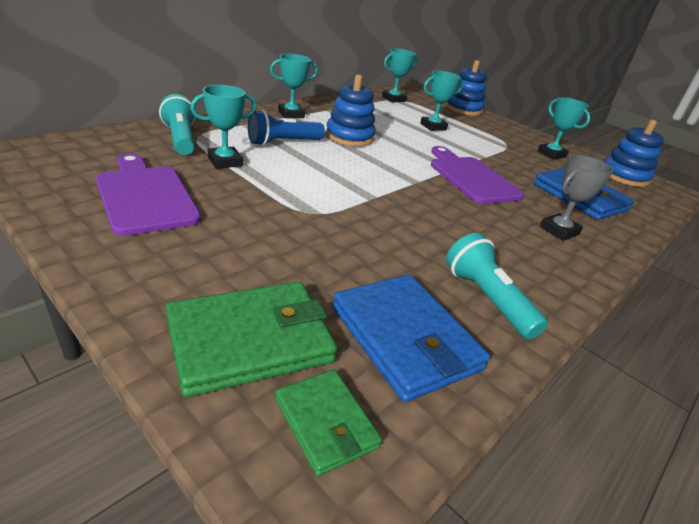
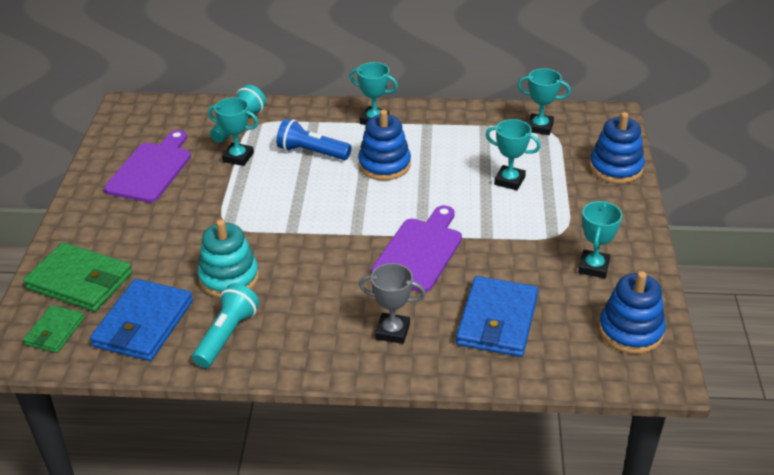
camera: 55 degrees right, 5 degrees up
(395, 252) = (229, 278): none -> turquoise stacking toy

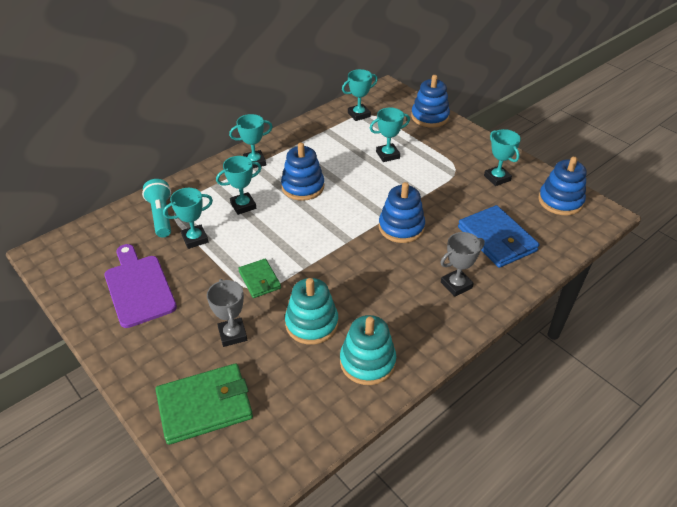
camera: 45 degrees left, 5 degrees up
(55, 331) = (242, 457): green wallet -> green wallet (259, 280)
(143, 324) = (300, 398): blue wallet -> none
(164, 246) = (232, 334): none -> grey trophy
(227, 335) = (367, 362): turquoise flashlight -> turquoise stacking toy
(311, 152) = (243, 206): blue flashlight -> turquoise trophy
(419, 252) = (401, 227): purple cutting board -> blue stacking toy

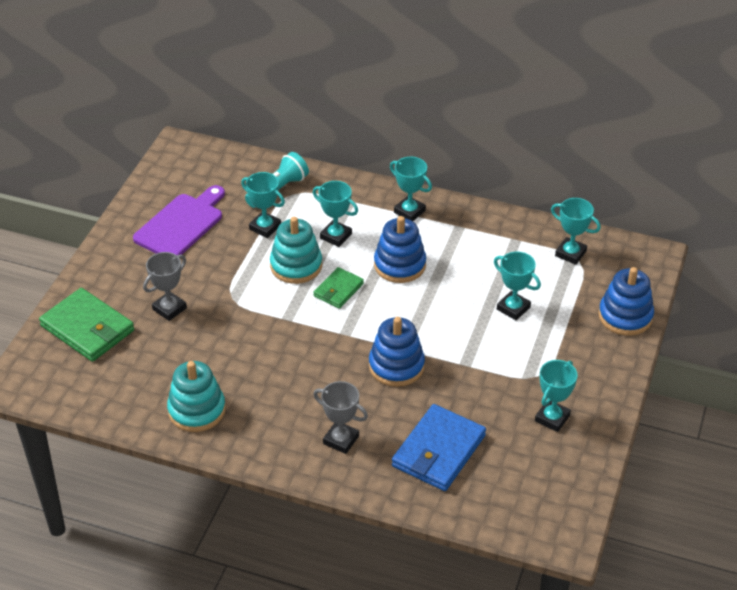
camera: 60 degrees right, 0 degrees up
(259, 280) = (244, 295): green wallet -> green wallet (338, 290)
(311, 323) = (216, 354): turquoise stacking toy -> turquoise stacking toy (296, 266)
(560, 201) = (556, 490): blue stacking toy -> none

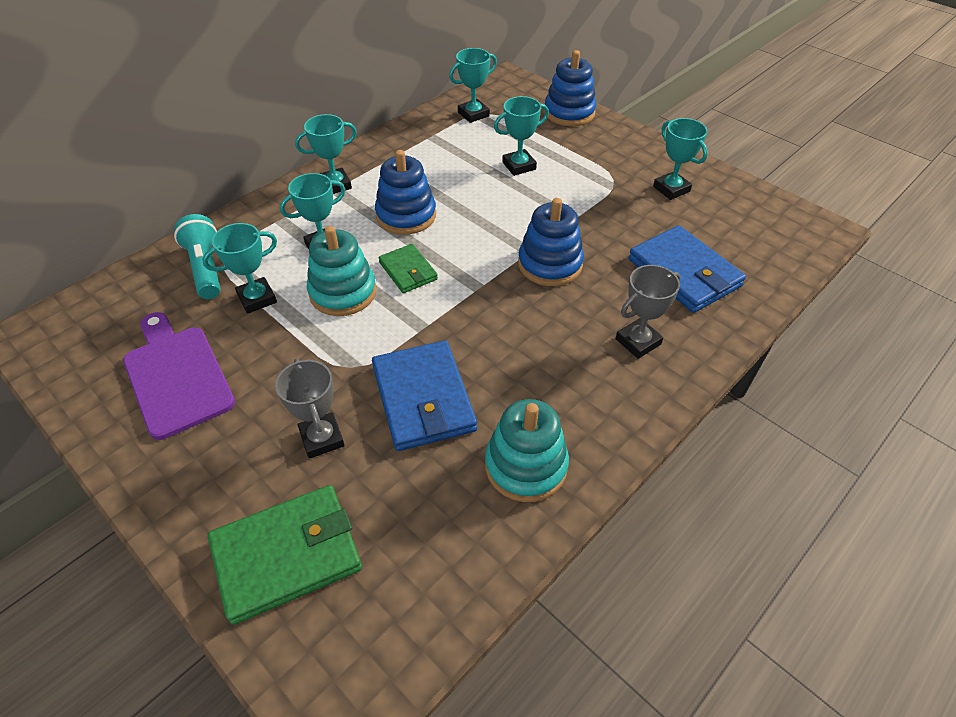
camera: 65 degrees left, 5 degrees up
(224, 343) = (423, 398): none -> blue wallet

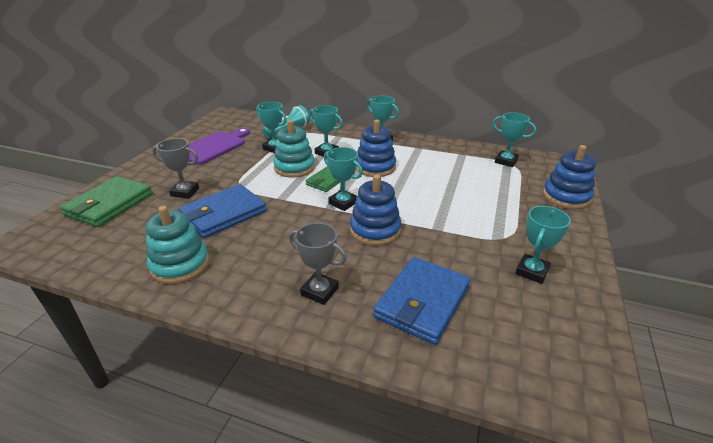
camera: 65 degrees right, 15 degrees down
(287, 555) = (109, 204): green wallet -> green wallet turned 75 degrees clockwise
(322, 438) = (185, 192): grey trophy -> grey trophy turned 60 degrees clockwise
(519, 166) = (470, 192): turquoise trophy -> turquoise trophy (343, 203)

